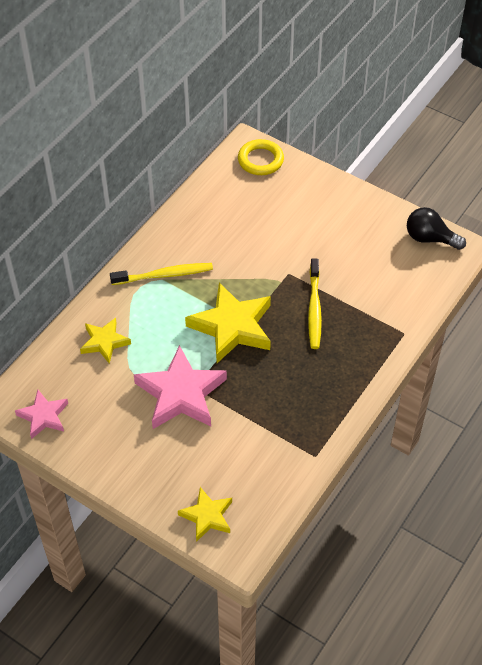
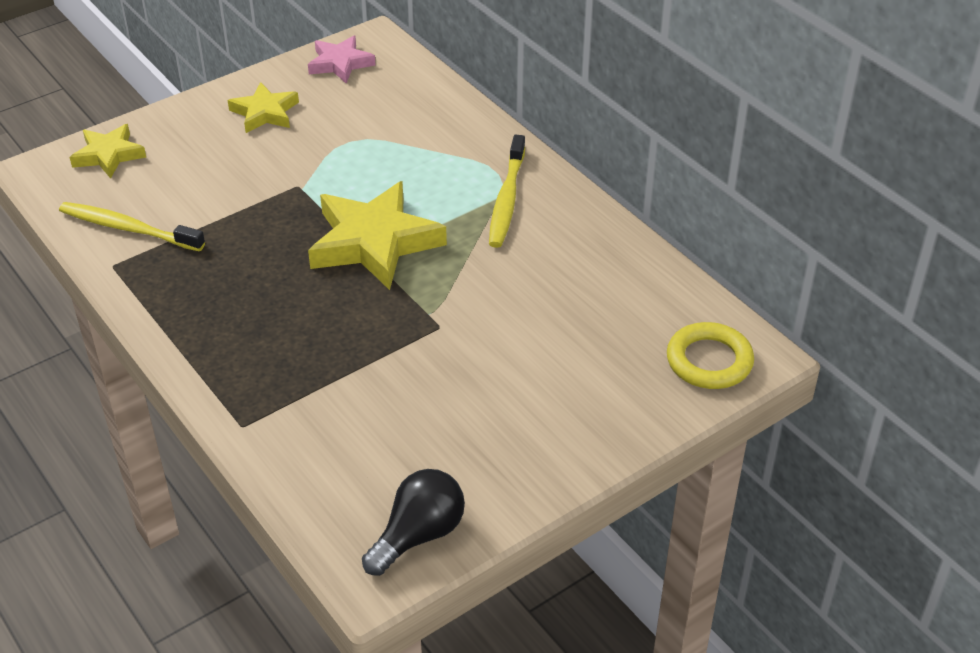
camera: 110 degrees right, 10 degrees down
(104, 342) = (421, 126): yellow star -> yellow star (265, 113)
(181, 394) = (296, 172): pink star -> none
(314, 309) = (354, 335): yellow toothbrush -> yellow toothbrush (128, 228)

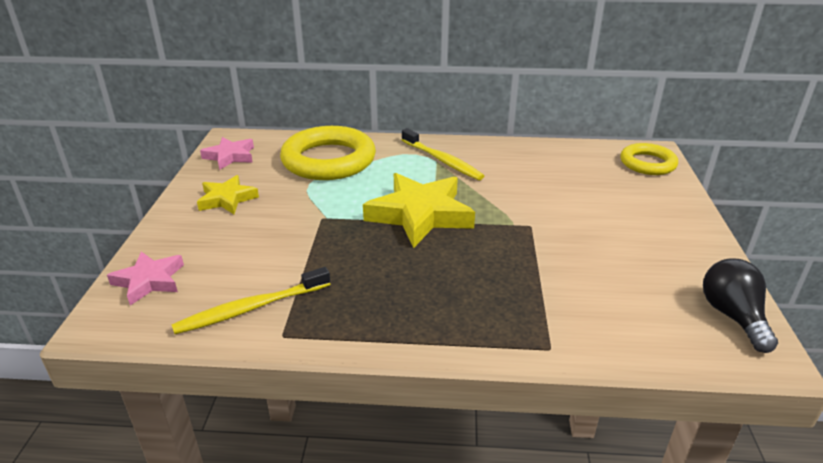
camera: 50 degrees left, 10 degrees down
(108, 155) = (149, 281): yellow star -> pink star
(409, 125) = (328, 160): none -> yellow ring

